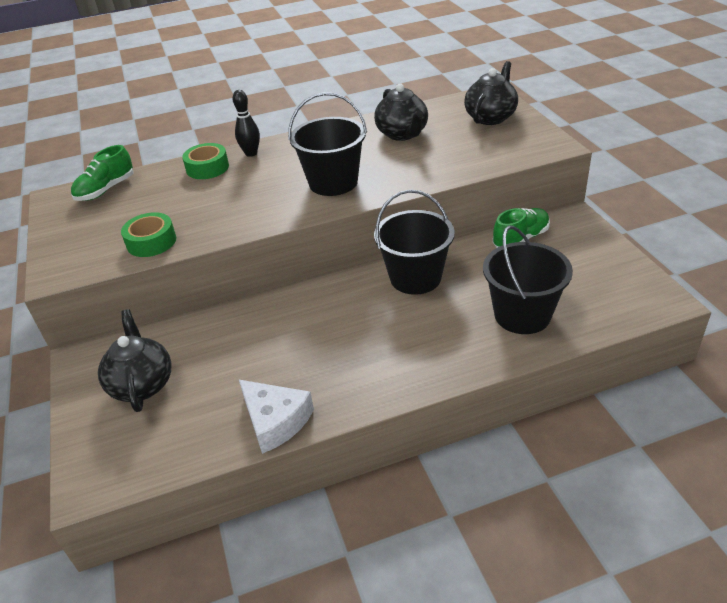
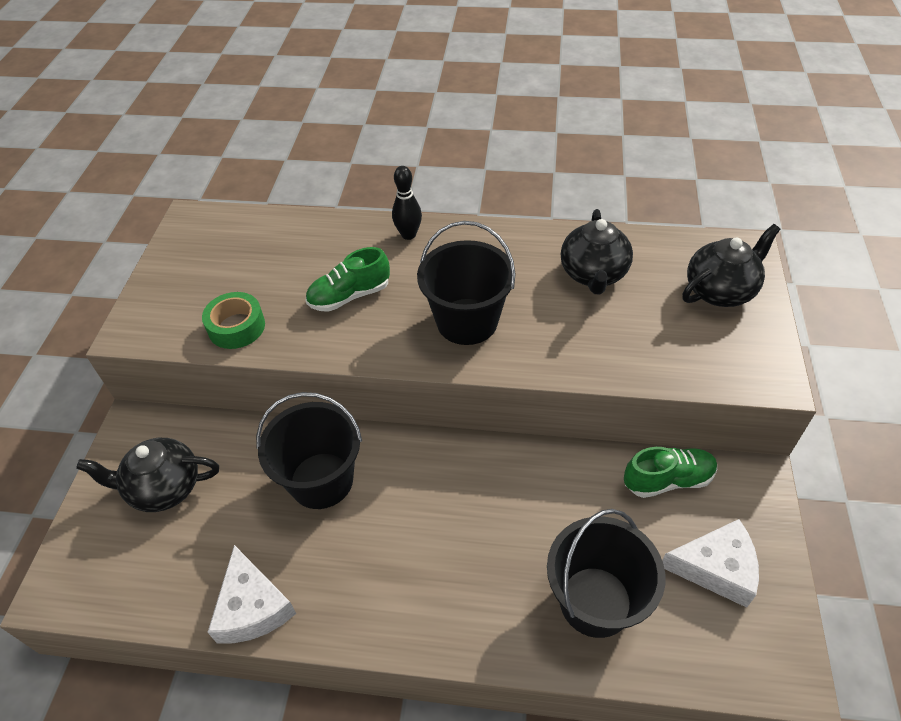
camera: 25 degrees right, 10 degrees up
(106, 190) = (239, 229): green shoe -> green shoe (349, 296)
(142, 384) = (164, 488): black teapot -> black teapot turned 105 degrees counterclockwise
(207, 168) = (352, 238): green tape -> none
(415, 278) = (508, 480): black bucket -> black bucket (321, 480)
(583, 269) = (715, 568): none -> white cheese

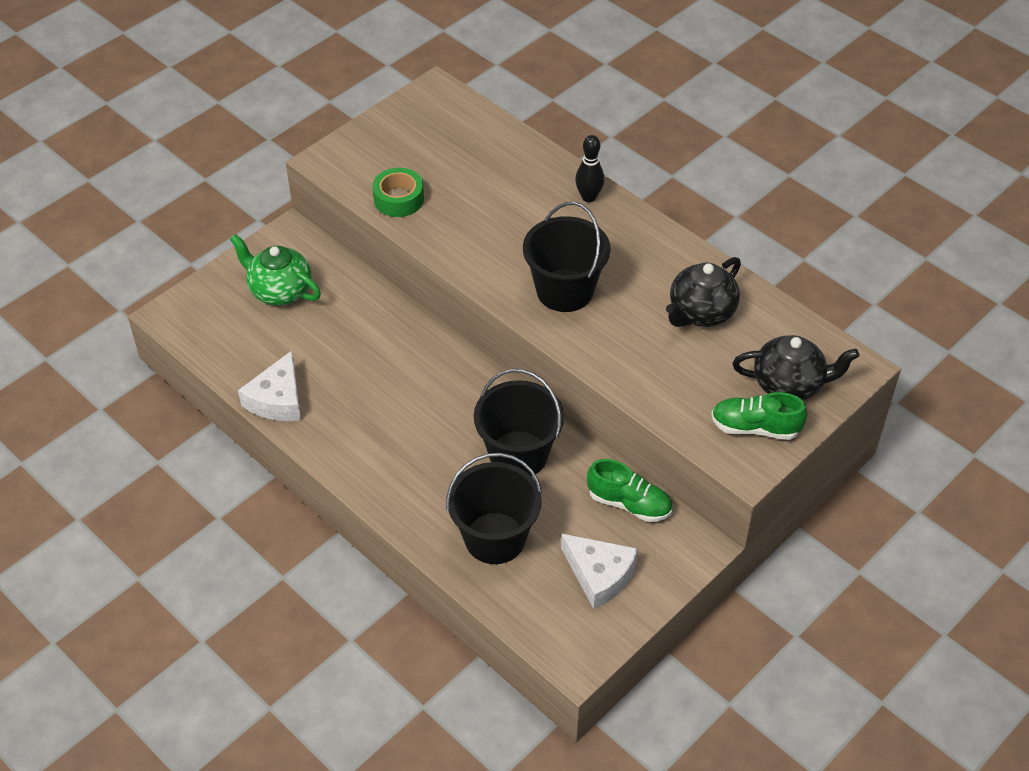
camera: 35 degrees right, 0 degrees up
(164, 488) = (279, 291): black teapot -> green teapot
(321, 480) = (385, 350): black bucket -> black bucket (518, 454)
(349, 296) = (498, 221): green shoe -> green shoe (755, 427)

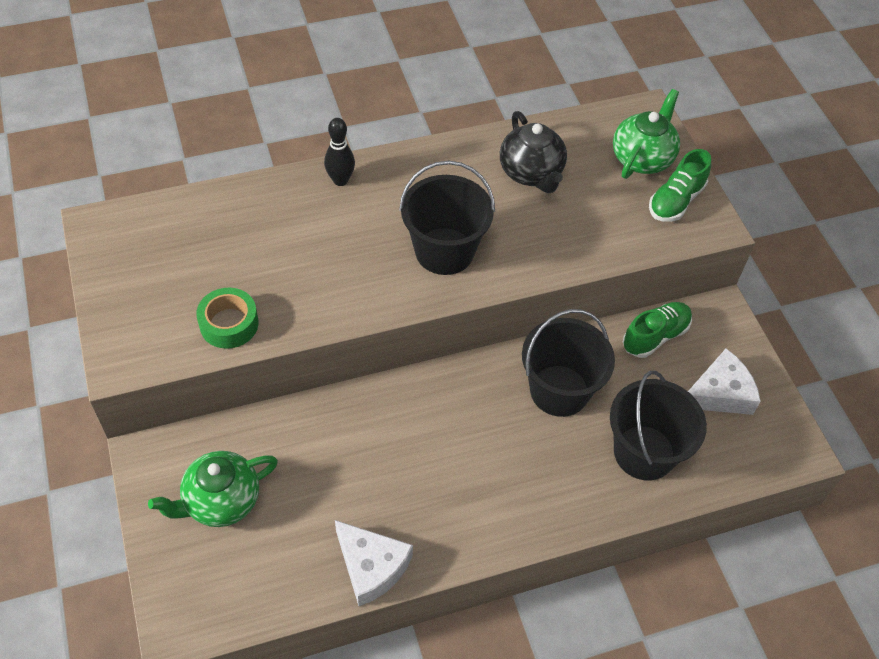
camera: 65 degrees left, 5 degrees up
(789, 384) = (642, 158): black teapot -> green teapot

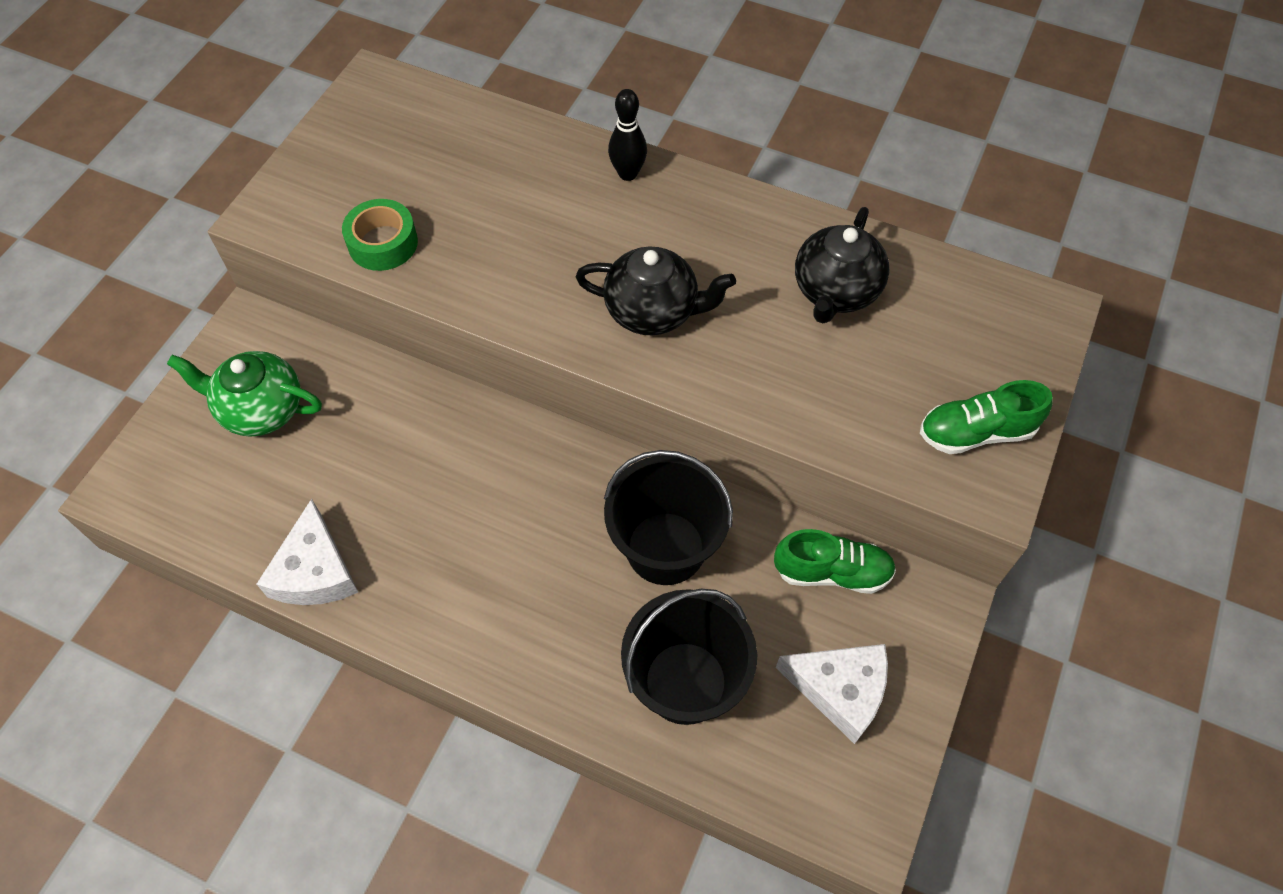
camera: 45 degrees right, 5 degrees up
(444, 251) = (653, 311): black bucket -> black teapot
(642, 158) = (987, 358): green teapot -> none

